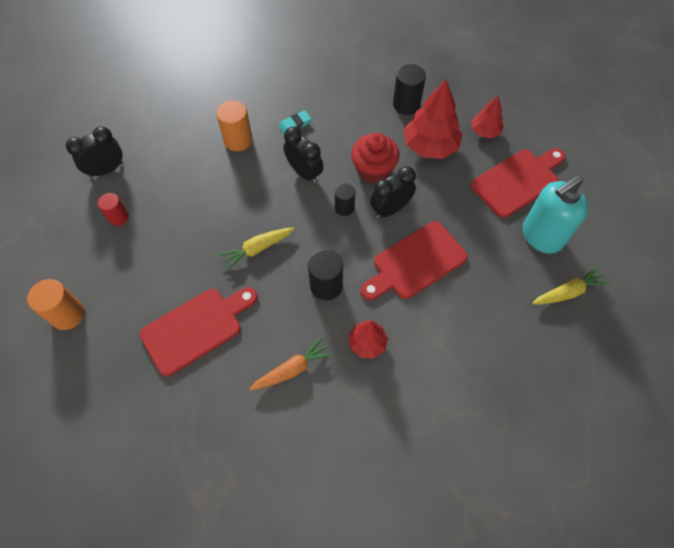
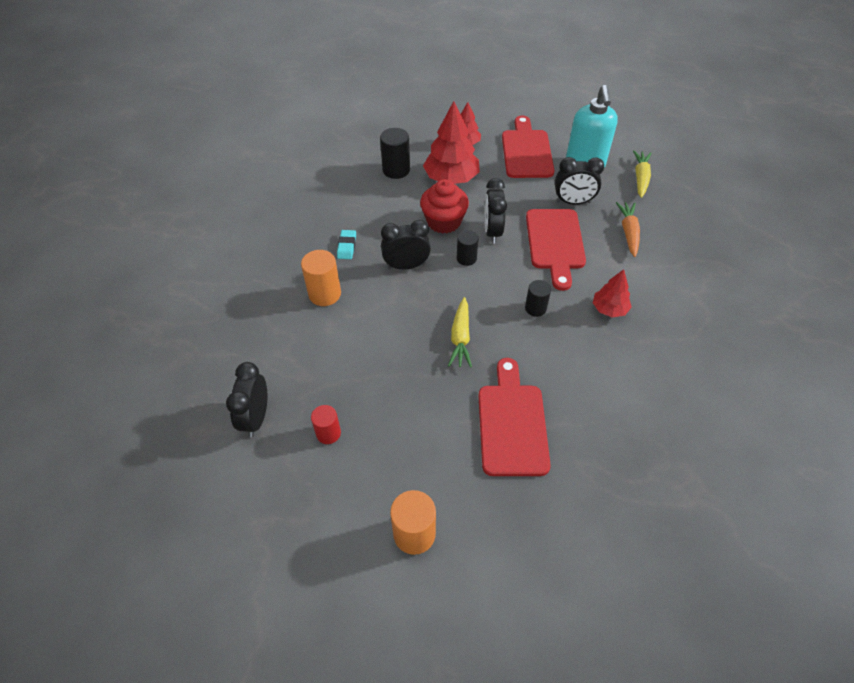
camera: 55 degrees left, 10 degrees down
(293, 369) = (602, 370): orange carrot -> orange carrot (628, 232)
(326, 286) = (535, 308): black cylinder -> black cylinder, size x0.65
(481, 251) = (573, 202): none -> black clock

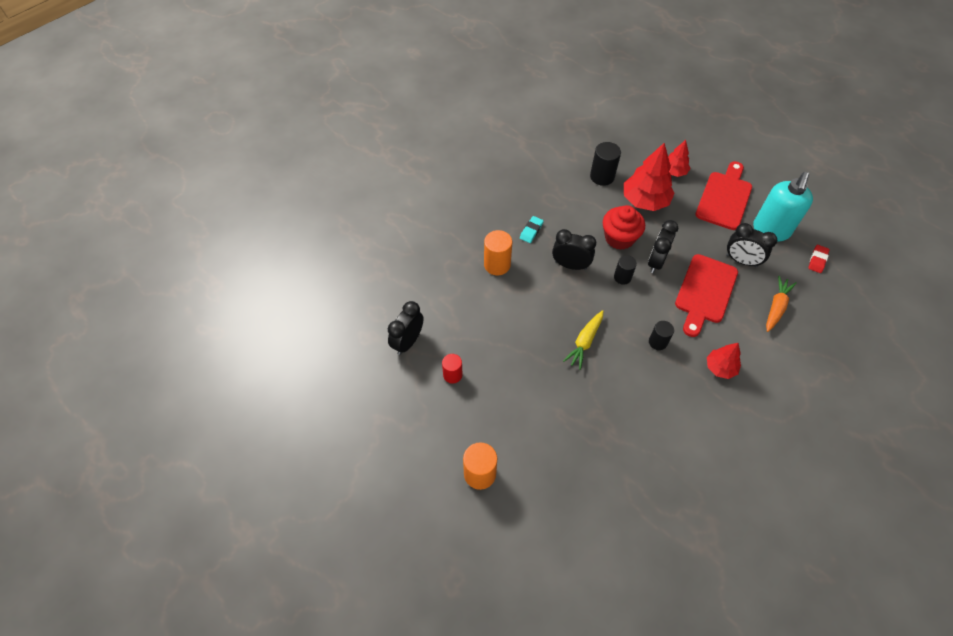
camera: 25 degrees right, 5 degrees up
(512, 423) = (590, 426): red cutting board -> none
(640, 178) = (817, 260): yellow carrot -> red eraser

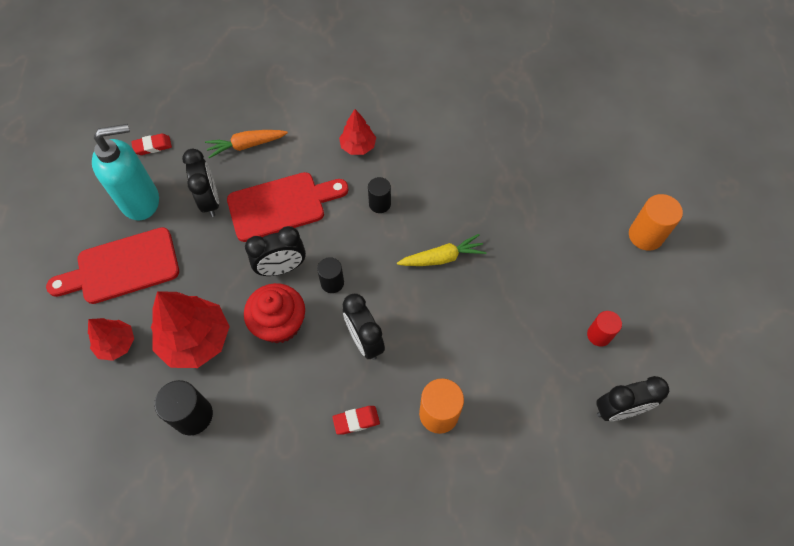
camera: 135 degrees left, 5 degrees up
(531, 231) = (356, 421): turquoise eraser -> red eraser

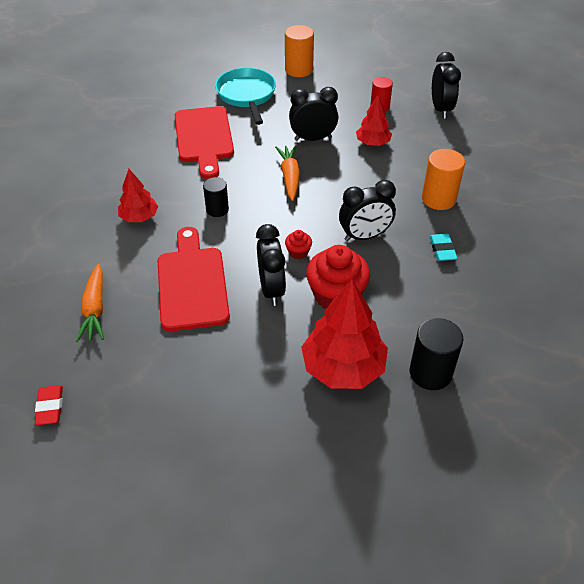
camera: 80 degrees left, 15 degrees down
(116, 344) = (336, 447): red tree -> red tree (373, 143)
(122, 267) = (231, 442): red cutting board -> red cutting board (204, 138)
(141, 201) = (135, 421): turquoise soap dispenser -> none
(210, 201) = (162, 347): black clock -> black clock (313, 138)
(332, 283) = (298, 252): black cylinder -> red cupcake
(356, 421) = (442, 250): red eraser -> turquoise eraser
(442, 258) = (290, 177): yellow carrot -> orange carrot
(573, 192) = (247, 95): none -> turquoise pan

